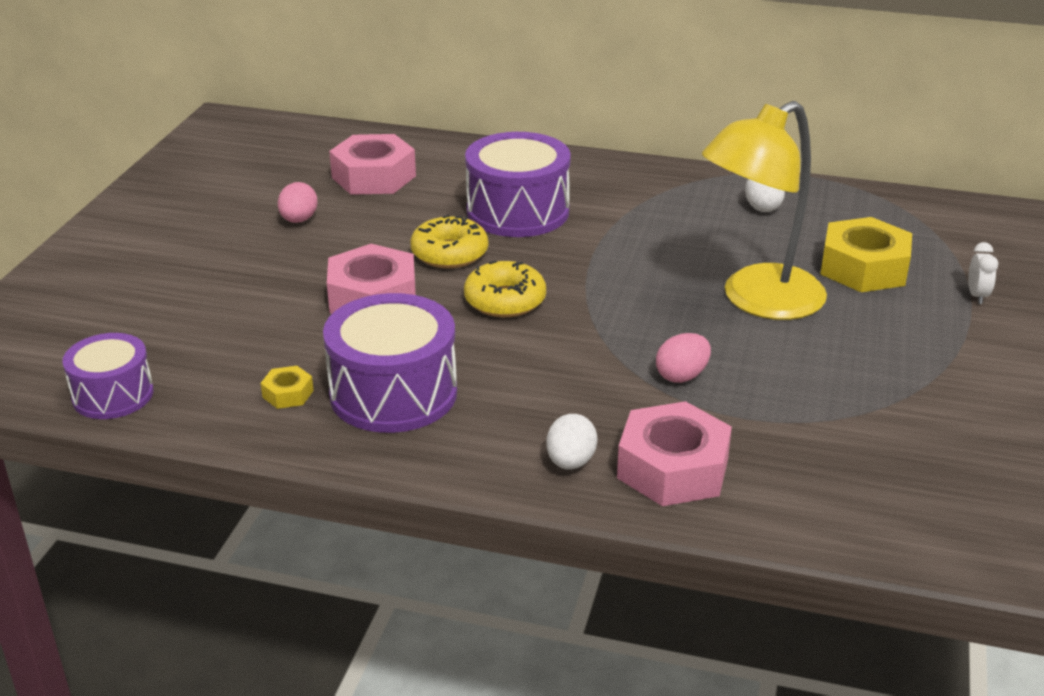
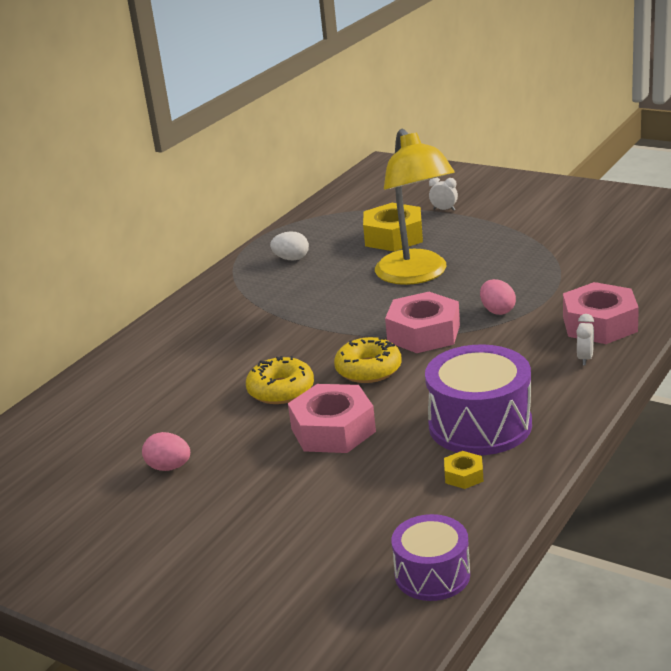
camera: 70 degrees left, 5 degrees down
(373, 177) = (113, 423): pink nut -> pink nut (423, 333)
(518, 211) = (231, 355): purple drum -> none
(570, 462) = (585, 358): white egg -> white clock

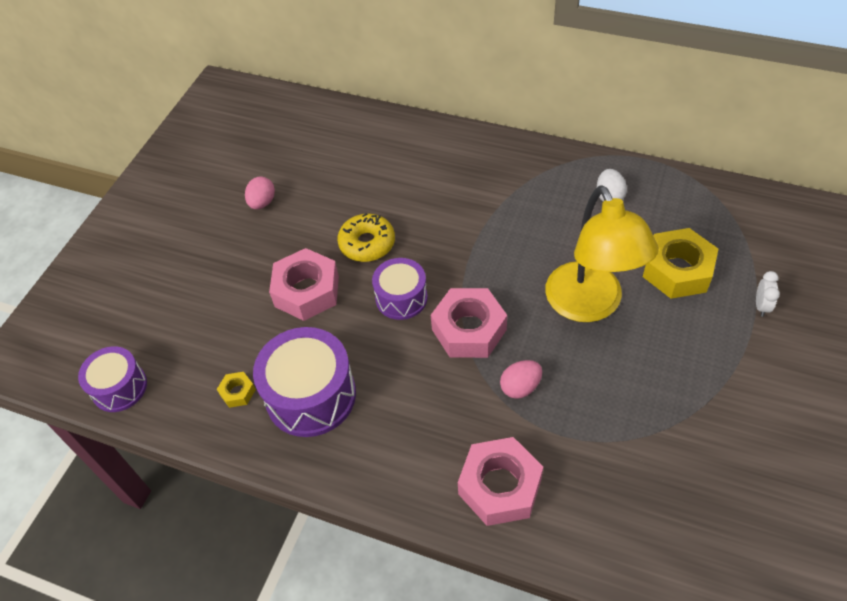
camera: 80 degrees right, 25 degrees up
(368, 369) = (401, 298): yellow donut -> purple drum
(417, 275) = (590, 305): yellow lamp -> yellow lamp turned 75 degrees counterclockwise
(585, 358) = (427, 475): white clock -> none

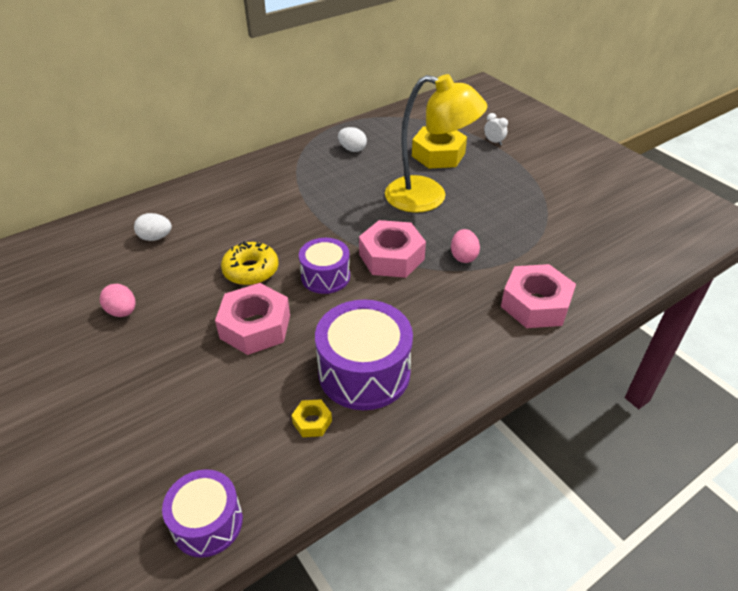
camera: 60 degrees left, 10 degrees down
(354, 158) = (155, 237): none -> white egg

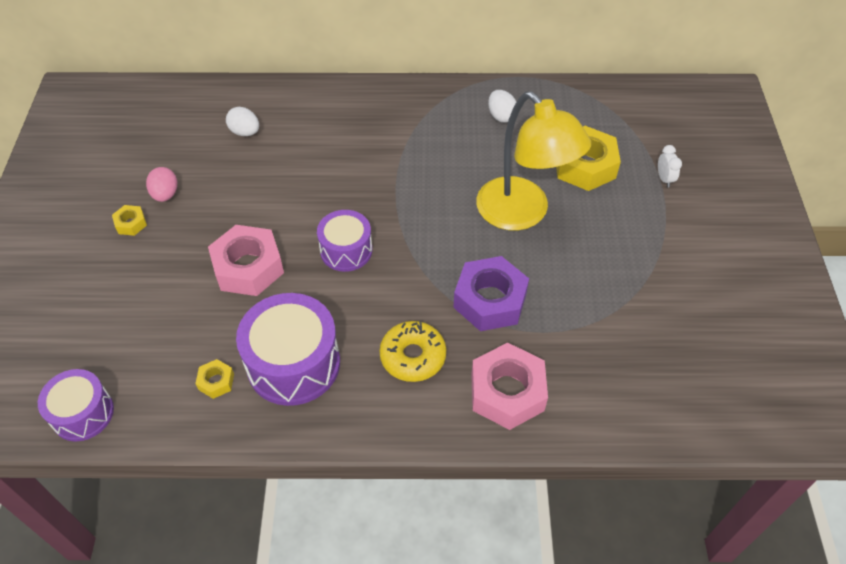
camera: 35 degrees right, 10 degrees up
(108, 348) = (131, 223): none -> yellow nut
(251, 270) = (291, 208): yellow donut -> yellow donut (413, 356)
(391, 257) = (422, 262): pink nut -> none
(463, 256) = (490, 300): pink egg -> purple nut

